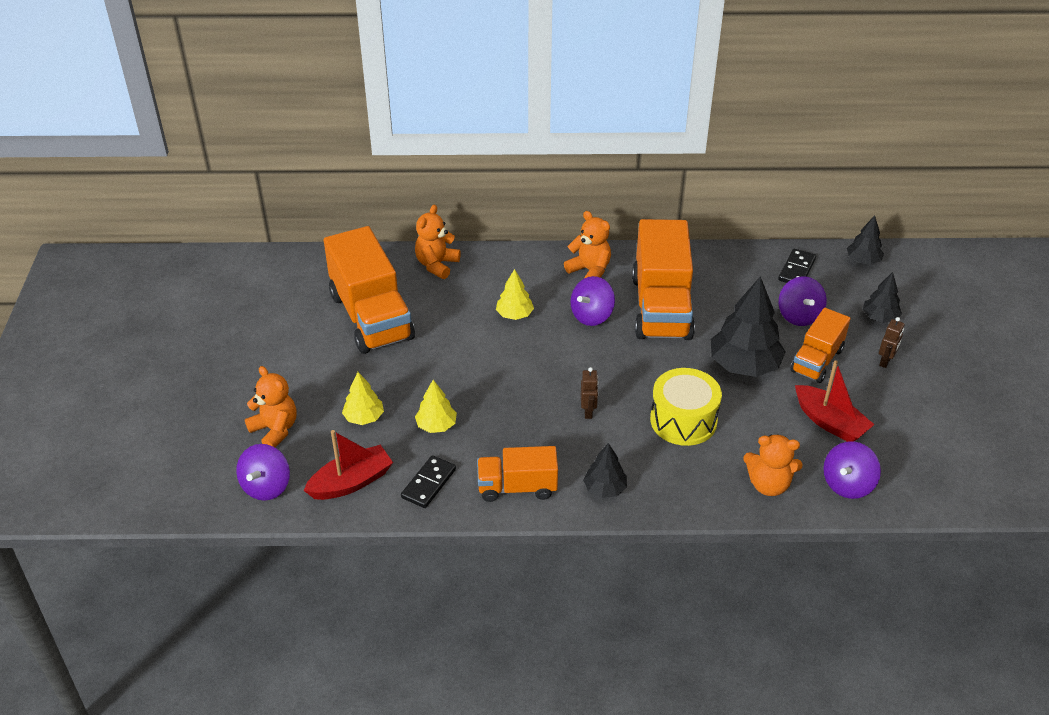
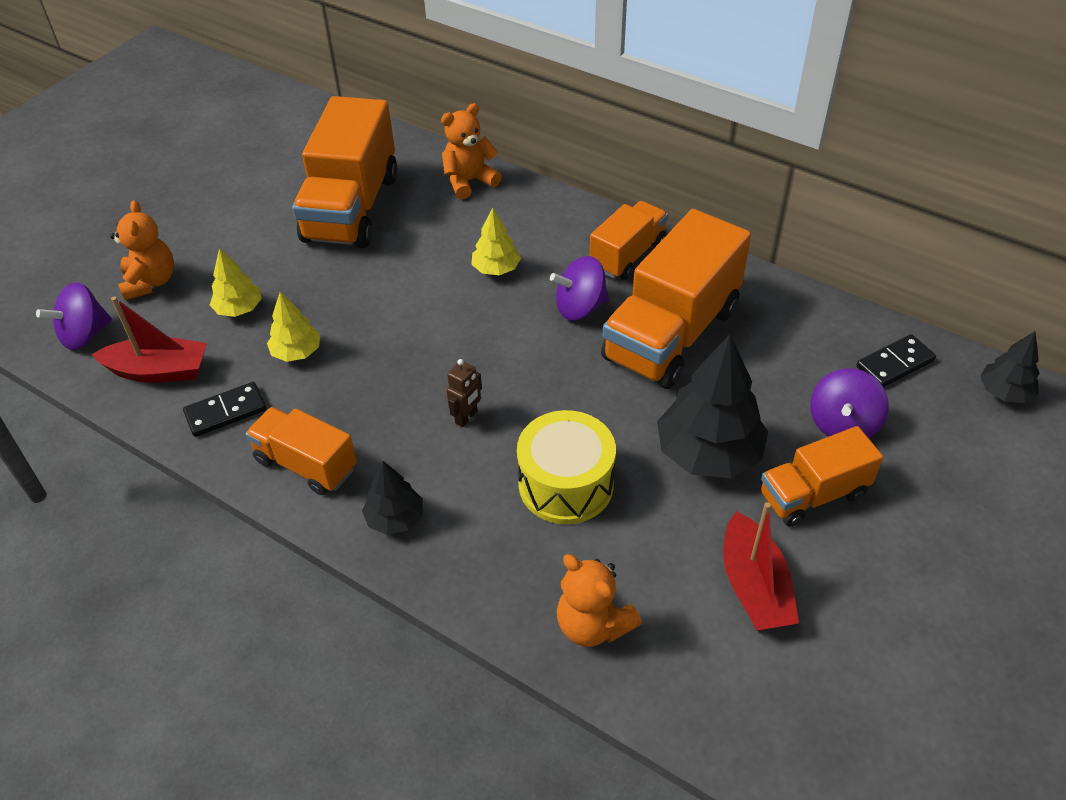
camera: 35 degrees right, 5 degrees up
(589, 270) = (628, 255): orange teddy bear -> orange truck
(847, 484) = (699, 685): purple spinning top -> none
(880, 317) = (959, 480): black tree -> none
(885, 361) = (912, 544): brown robot -> none

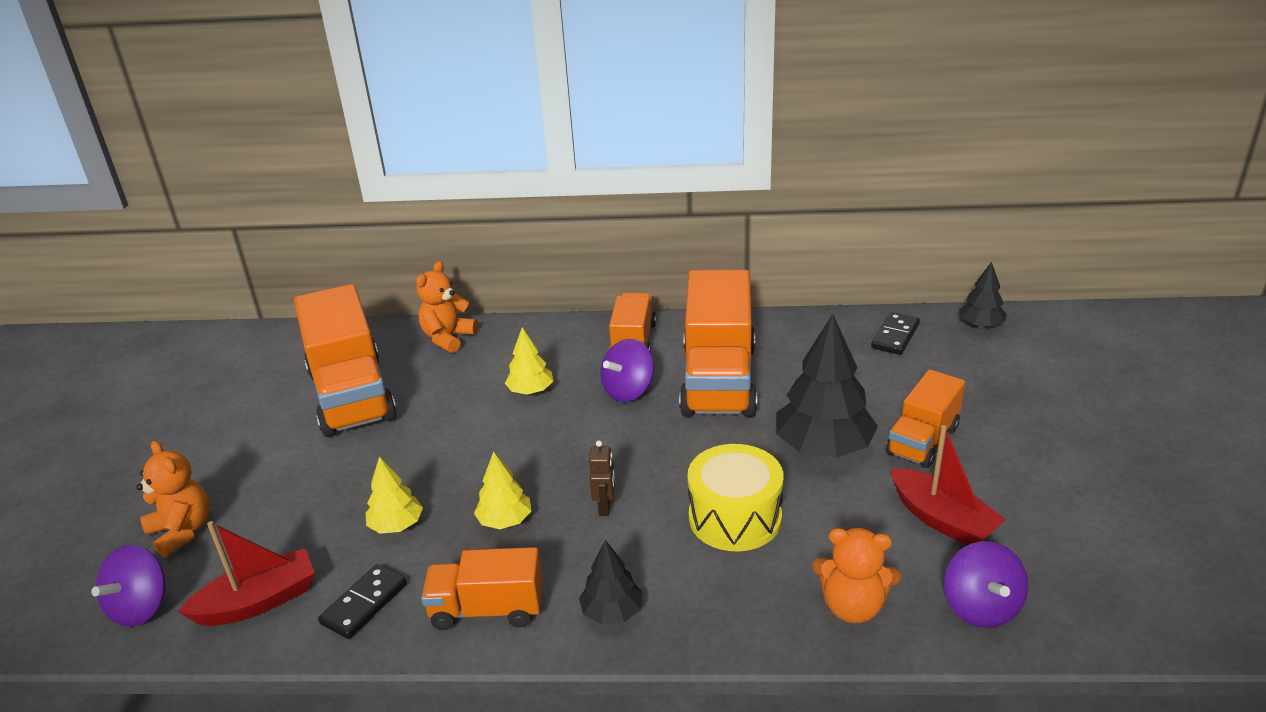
camera: 30 degrees left, 15 degrees down
(239, 309) = (304, 515): yellow tree -> yellow tree (505, 520)
(842, 424) = (898, 387): purple spinning top -> purple spinning top (980, 607)

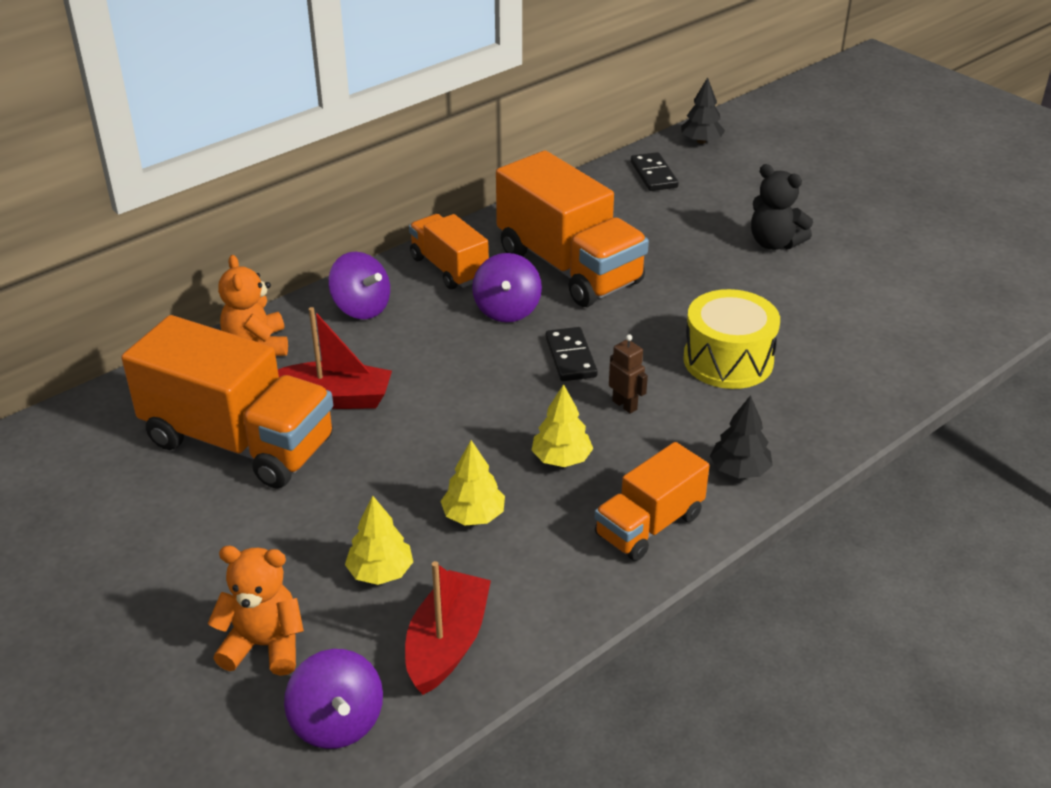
camera: 45 degrees left, 5 degrees up
(364, 604) = (545, 584): black domino -> black domino (570, 357)
(530, 391) = (419, 351): yellow tree -> yellow tree (380, 572)
(823, 447) = (717, 280): black tree -> none
(852, 607) = (879, 374): orange teddy bear -> none
(922, 440) = (774, 243): orange truck -> black teddy bear
(942, 519) = (856, 290): red boat -> red boat (336, 398)
(980, 607) = (946, 332): purple spinning top -> purple spinning top (361, 308)

